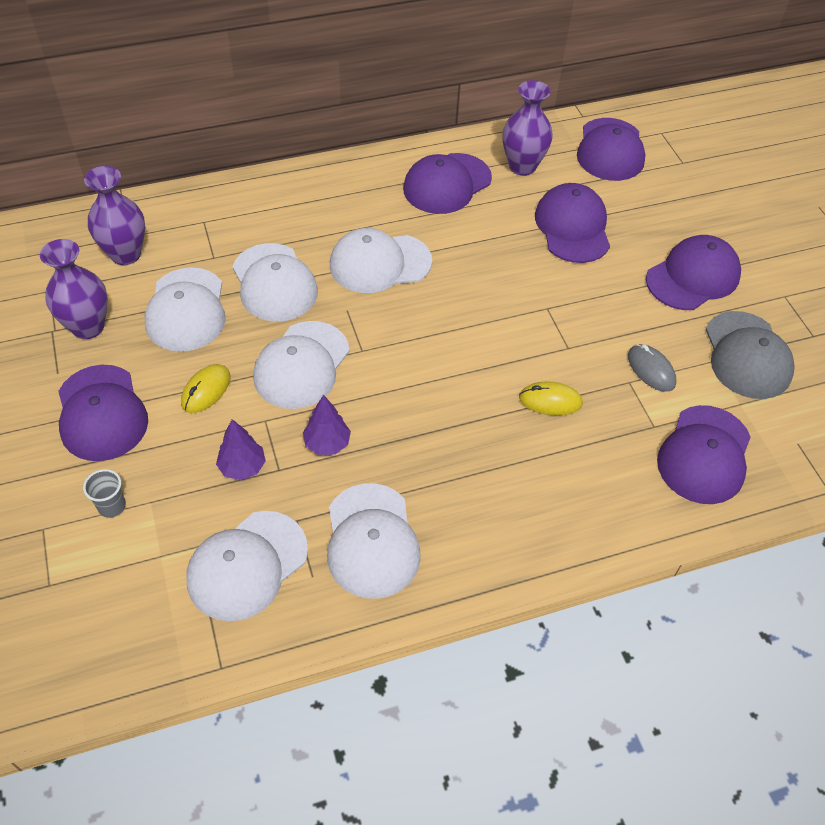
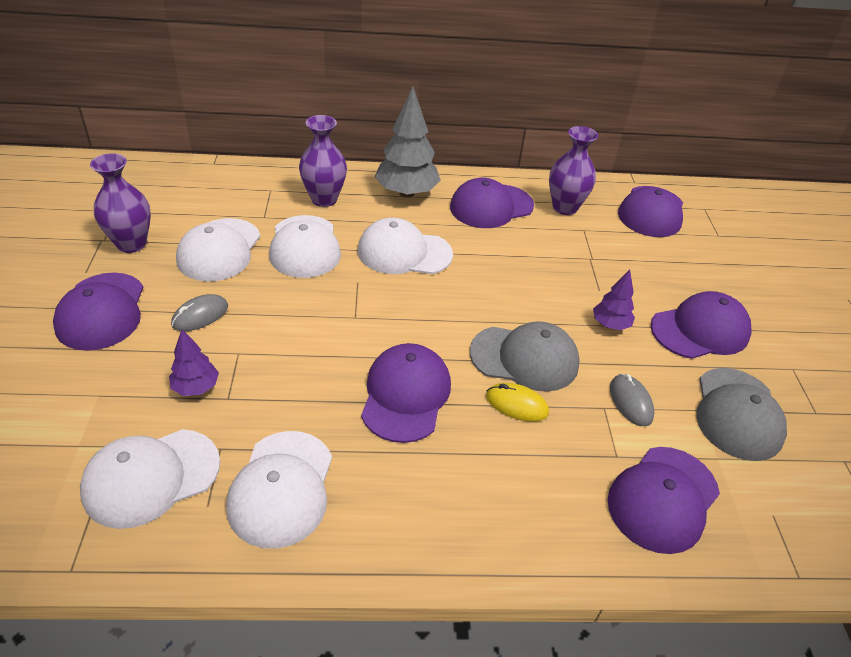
camera: 15 degrees right, 10 degrees down
(112, 506) = (62, 390): grey cup -> none
(125, 254) = (194, 199): purple vase -> purple vase (324, 199)
(206, 390) = (200, 315): yellow mouse -> grey mouse
(301, 365) = (294, 316): white cap -> none
(327, 443) = (284, 387): purple tree -> purple tree (610, 324)
(352, 188) = (406, 193): none -> grey tree
(541, 351) = (524, 358): none -> grey cap
(572, 227) = (594, 263): purple cap -> purple cap (405, 395)

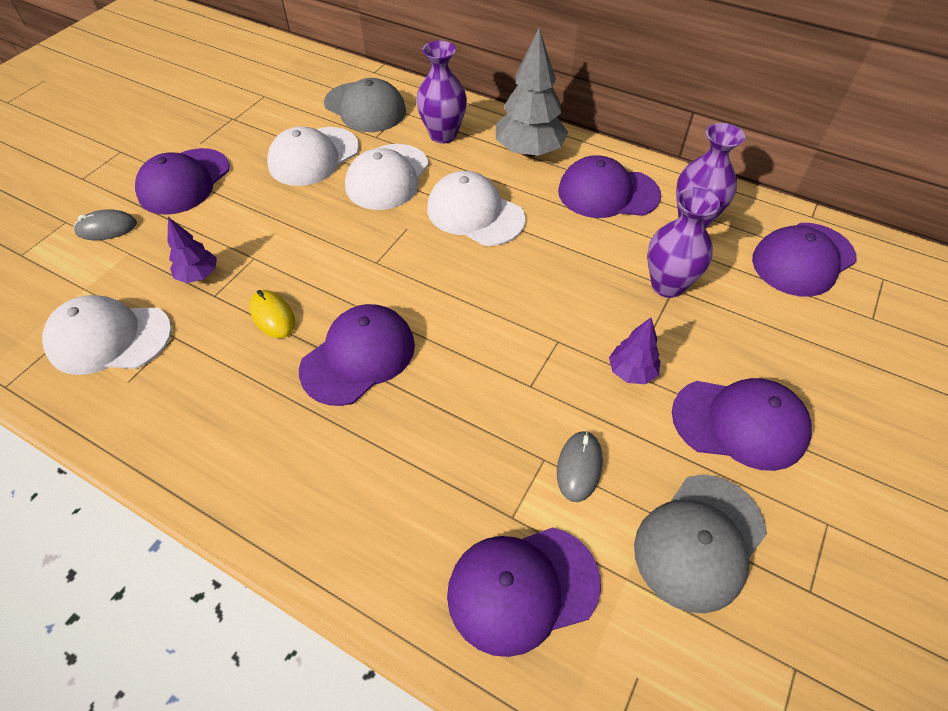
camera: 35 degrees right, 10 degrees up
(131, 244) = (251, 129): purple vase -> purple vase (667, 285)
(200, 315) = (251, 212): grey mouse -> grey mouse (107, 228)
(282, 488) = (190, 394): white cap -> none
(516, 404) = (454, 414): yellow mouse -> yellow mouse (272, 316)
(524, 358) = (504, 369): grey cap -> grey cap (365, 107)

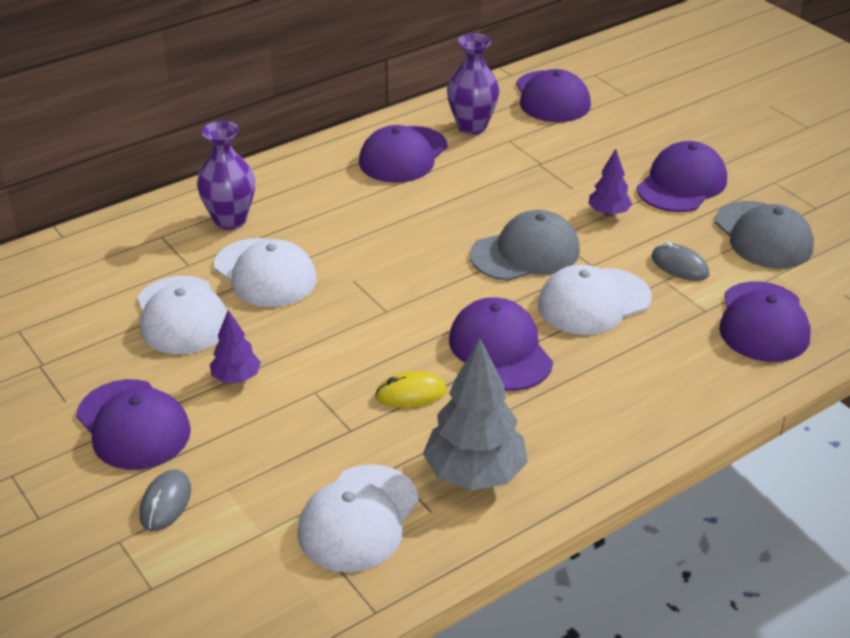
camera: 65 degrees left, 15 degrees down
(199, 275) = (311, 437): purple tree -> purple tree (236, 378)
(365, 107) = (127, 259): grey cap -> grey cap (525, 253)
(475, 213) = (368, 234): white cap -> white cap (593, 302)
(529, 151) = (307, 177): grey tree -> grey tree (474, 474)
(667, 285) = (533, 165): purple vase -> none

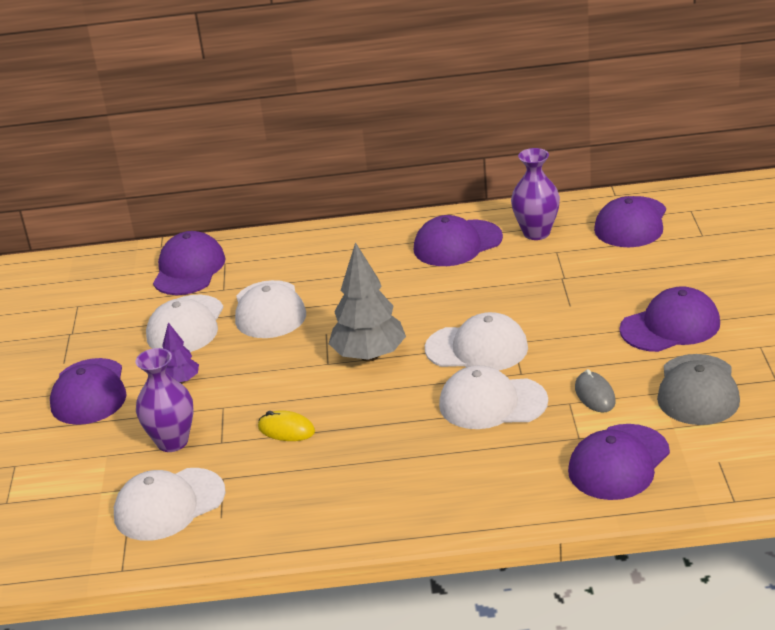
camera: 35 degrees right, 5 degrees down
(165, 503) = (62, 451): grey mouse -> none
(230, 220) = (281, 263): purple vase -> purple vase (172, 442)
(474, 474) = (274, 502): grey tree -> grey tree (369, 356)
(500, 350) = (382, 418): purple cap -> purple cap (189, 269)
(525, 253) = (477, 348): grey cap -> white cap
(608, 213) = (579, 334): purple tree -> none

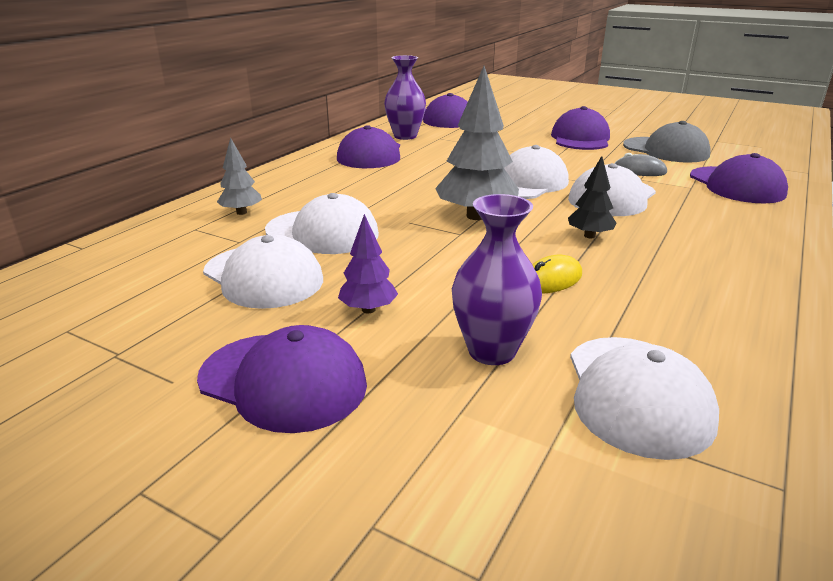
camera: 60 degrees left, 5 degrees down
(189, 269) = (162, 246): purple cap -> none
(268, 262) = (241, 212): none -> grey tree
(385, 420) = (589, 236): none -> black tree

